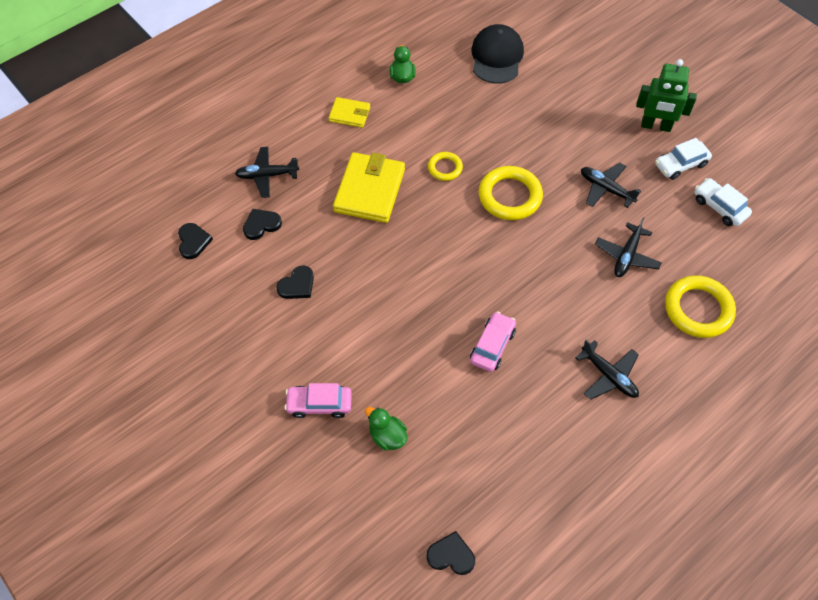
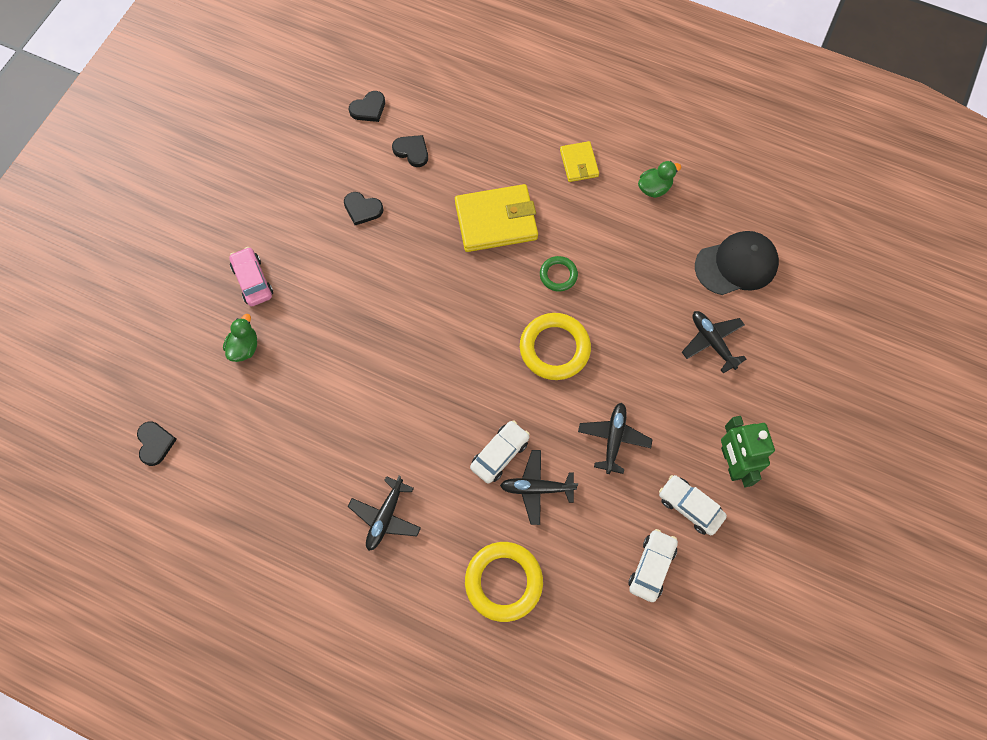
camera: 65 degrees right, 10 degrees up
(267, 176) = (468, 130): black plane -> black plane (712, 342)
(445, 168) = (558, 275): yellow ring -> green ring
(492, 346) = (372, 398): pink car -> none
(586, 270) = (500, 454): none -> white car

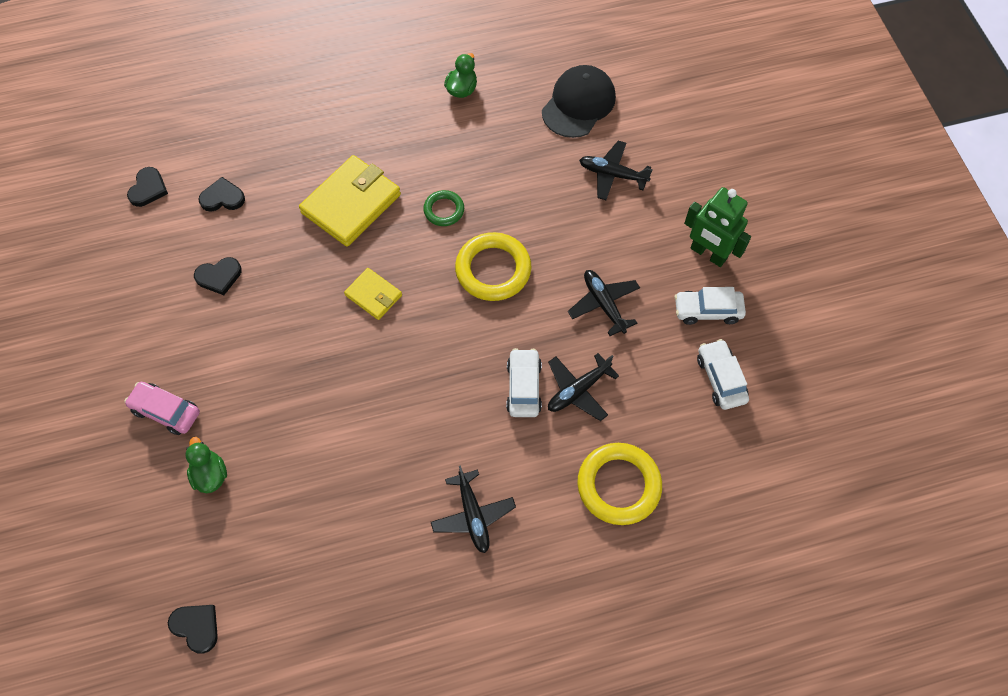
camera: 40 degrees left, 5 degrees down
(579, 163) = (382, 111): yellow wallet -> yellow wallet (373, 295)

